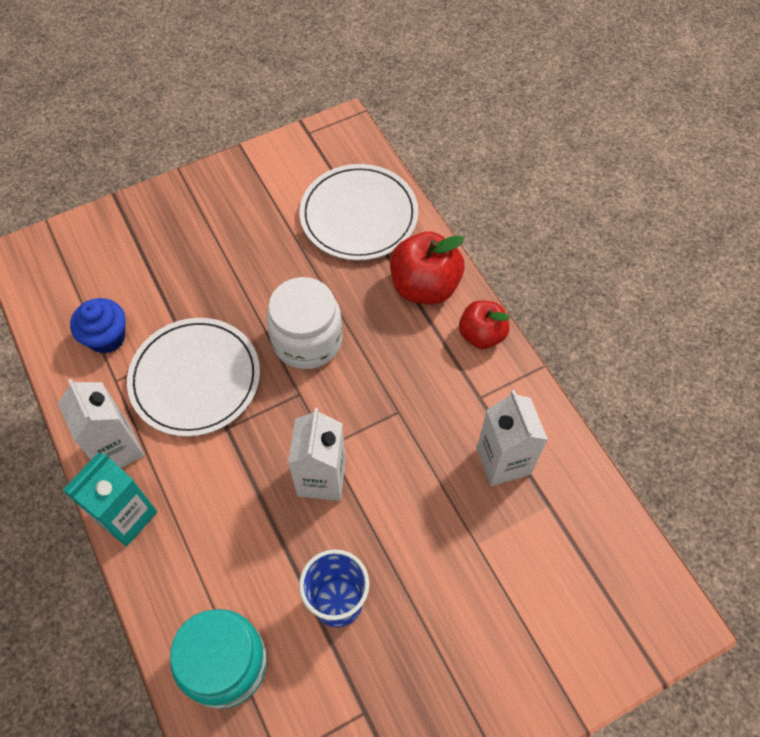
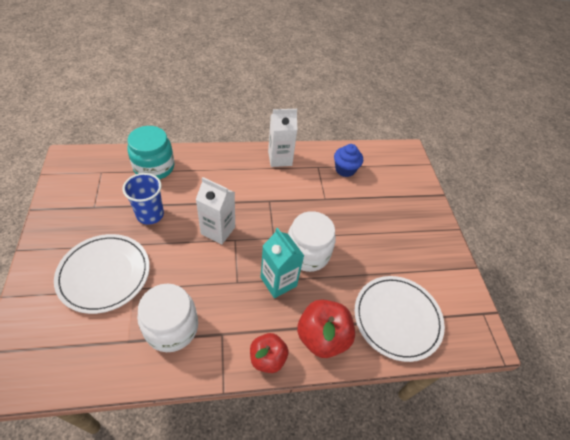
camera: 105 degrees right, 10 degrees down
(126, 516) = (243, 154): turquoise carton -> turquoise carton (278, 282)
(195, 379) = (305, 196): white plate -> white plate (104, 274)
(503, 461) = (171, 327): white carton -> white jar

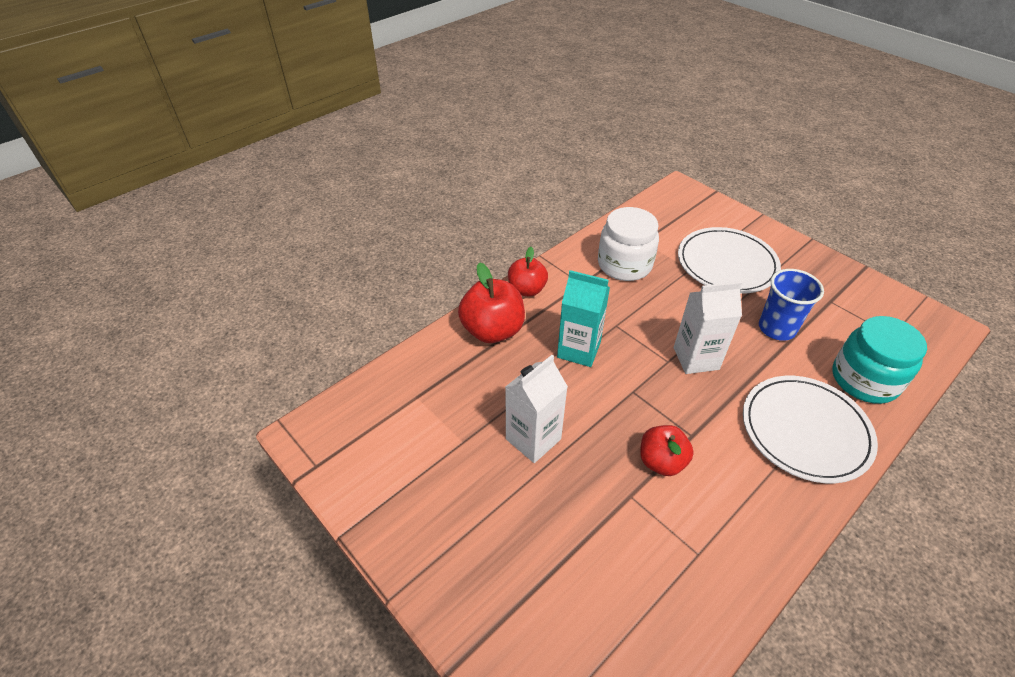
camera: 150 degrees right, 5 degrees down
(280, 158) = (764, 521): white carton -> white carton (533, 439)
(296, 201) = (661, 461): none -> red apple
(307, 253) = (578, 399): white jar -> none
(345, 170) = (654, 585): blue cupcake -> none
(397, 318) = (425, 392): white plate -> white plate (805, 430)

